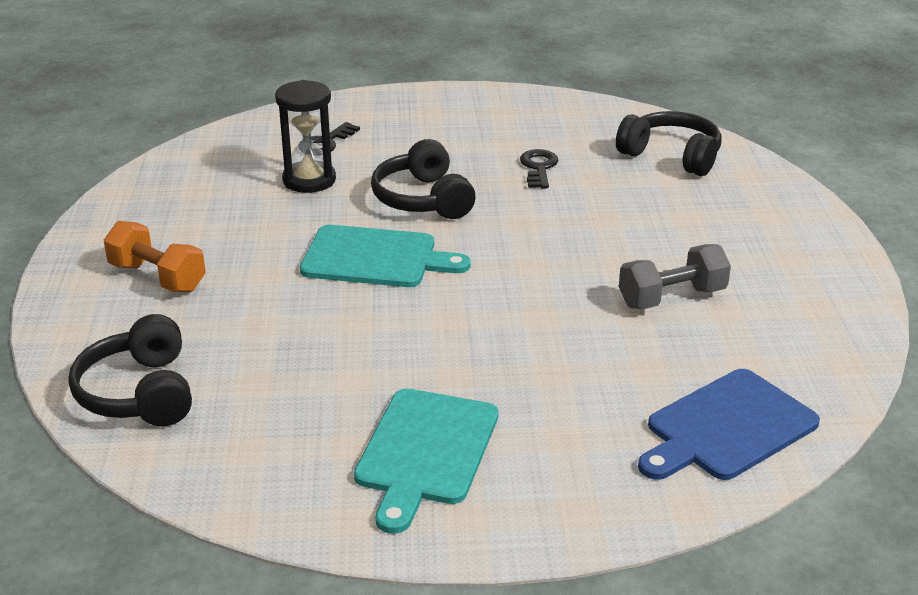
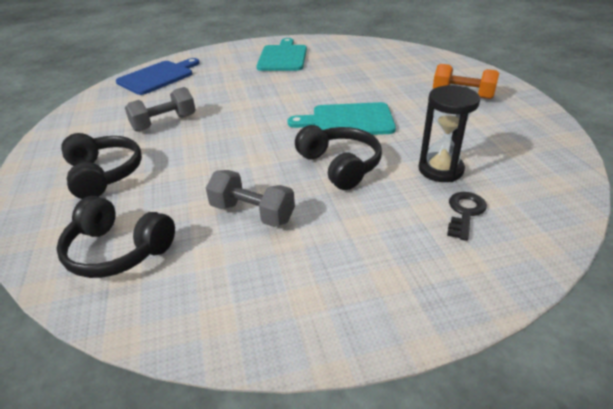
camera: 170 degrees right, 5 degrees up
(139, 393) = (411, 57): black headphones -> black headphones (104, 174)
(538, 168) = (252, 213): black key -> grey dumbbell

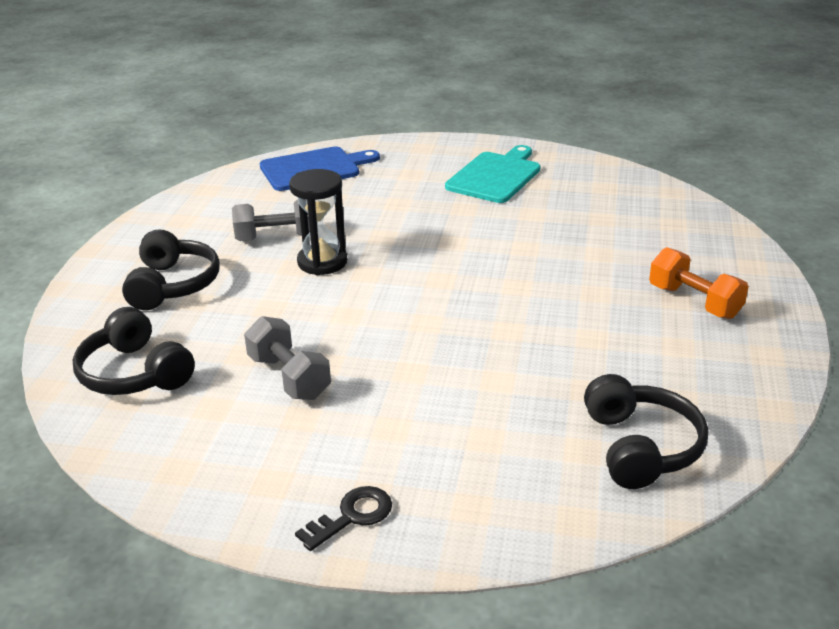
camera: 25 degrees right, 5 degrees down
(340, 166) = (432, 352): black headphones -> black headphones (640, 447)
(348, 121) = (497, 296): turquoise cutting board -> none
(440, 170) = (550, 396): black hourglass -> black hourglass (322, 262)
(464, 213) = (525, 455): black key -> black key (352, 516)

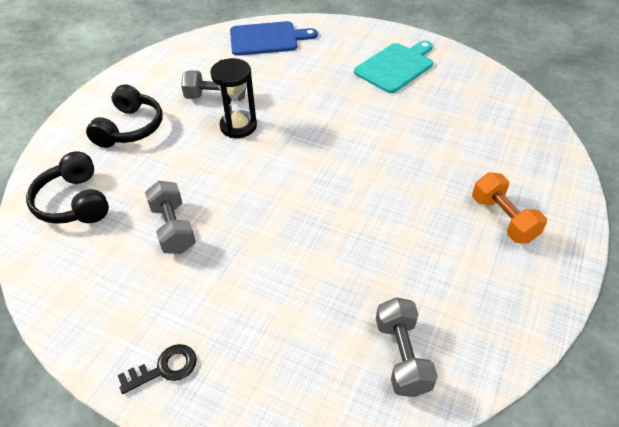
camera: 15 degrees right, 15 degrees up
(640, 447) = (402, 356): black headphones -> grey dumbbell

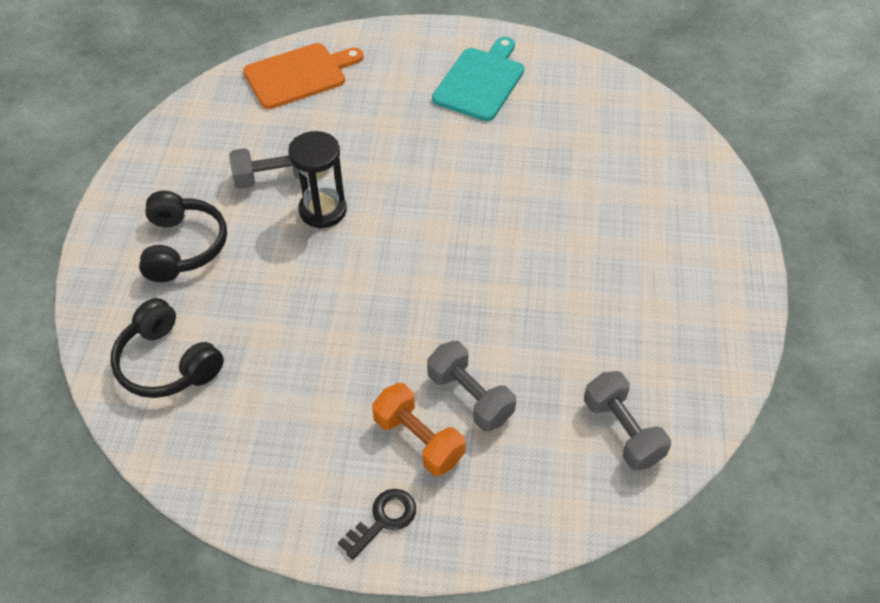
camera: 20 degrees left, 5 degrees up
(173, 228) = (310, 362): grey dumbbell -> grey dumbbell (470, 397)
(267, 39) = (299, 75): blue cutting board -> orange cutting board
(503, 219) = (670, 252): orange dumbbell -> orange dumbbell (418, 440)

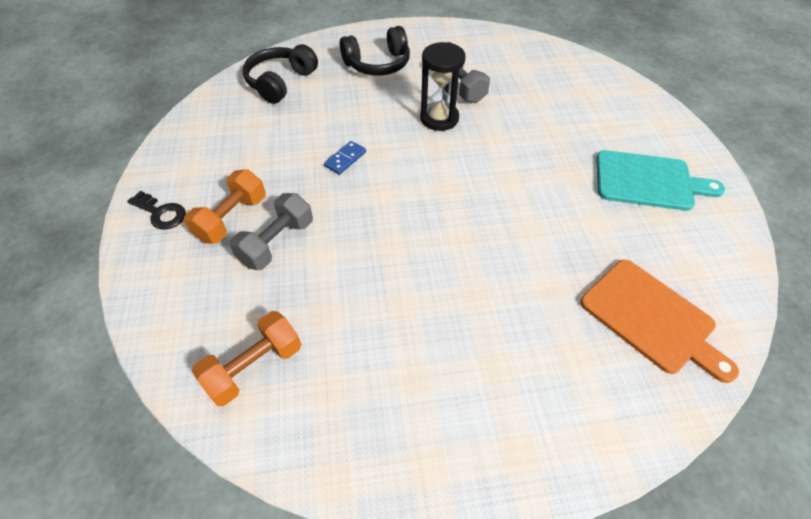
camera: 75 degrees right, 0 degrees up
(299, 75) = (574, 74): orange cutting board -> orange cutting board (651, 318)
(358, 313) = (345, 159): none -> blue domino
(622, 431) = (254, 367): grey dumbbell -> orange dumbbell

